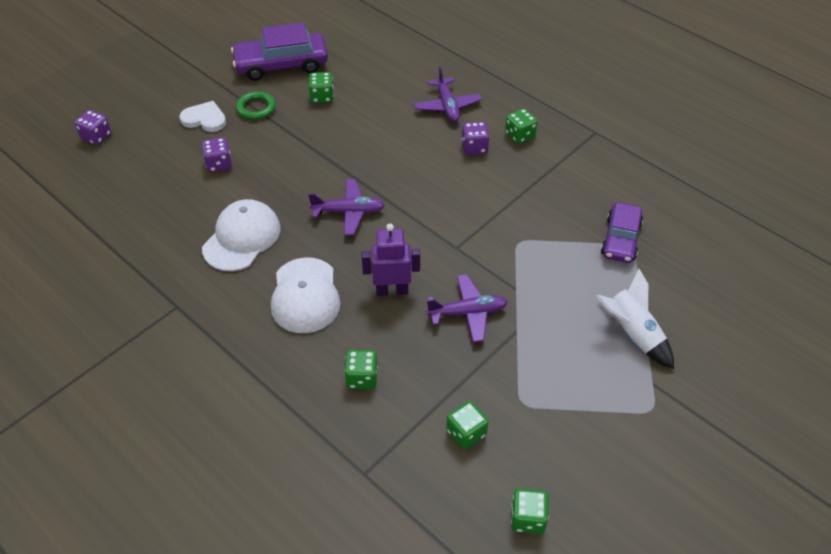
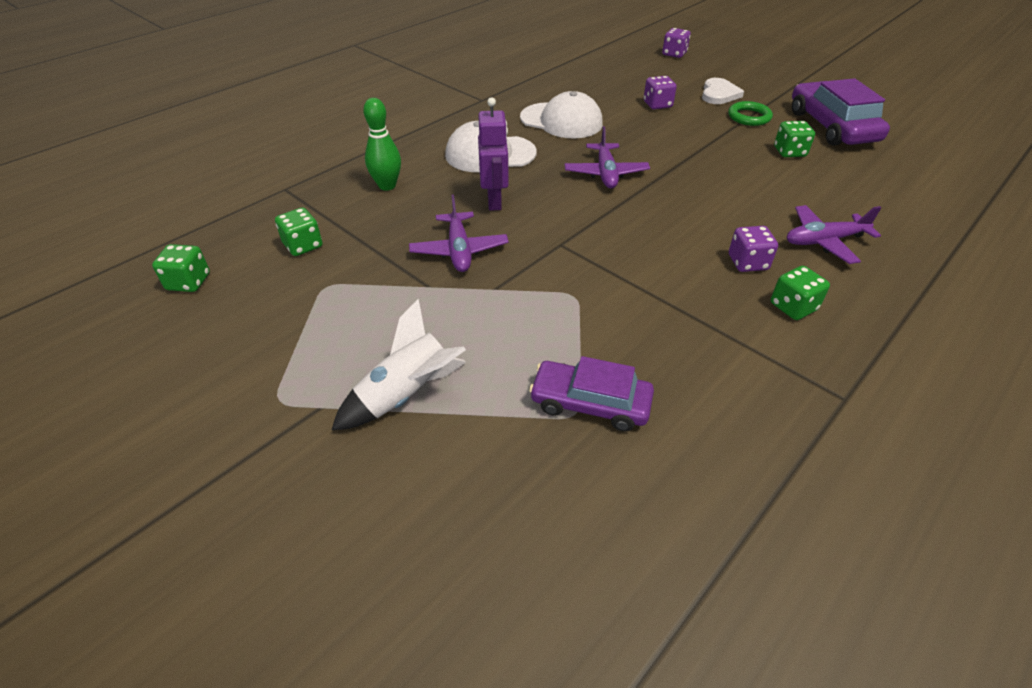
camera: 90 degrees right, 5 degrees down
(362, 378) = (387, 186): green dice -> green bowling pin

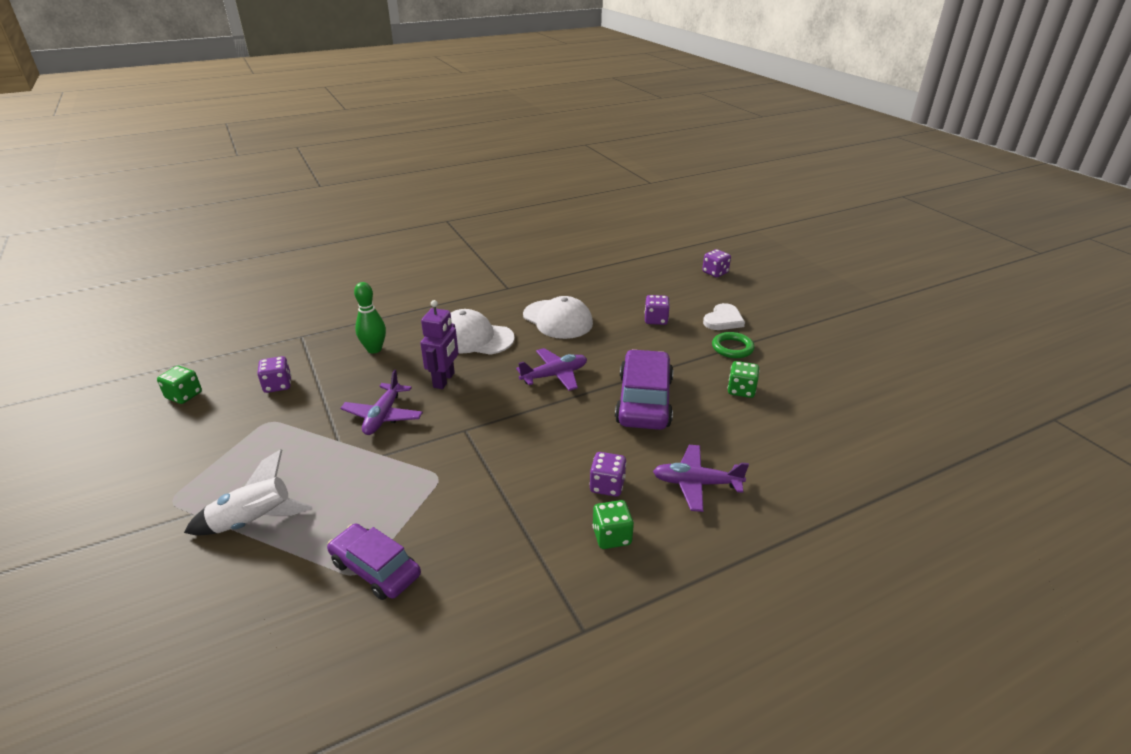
camera: 20 degrees right, 10 degrees down
(303, 245) = (278, 385): green dice -> purple dice
(605, 173) = (554, 375): purple plane -> purple plane turned 135 degrees counterclockwise
(832, 126) = (807, 373): purple car -> purple car (644, 401)

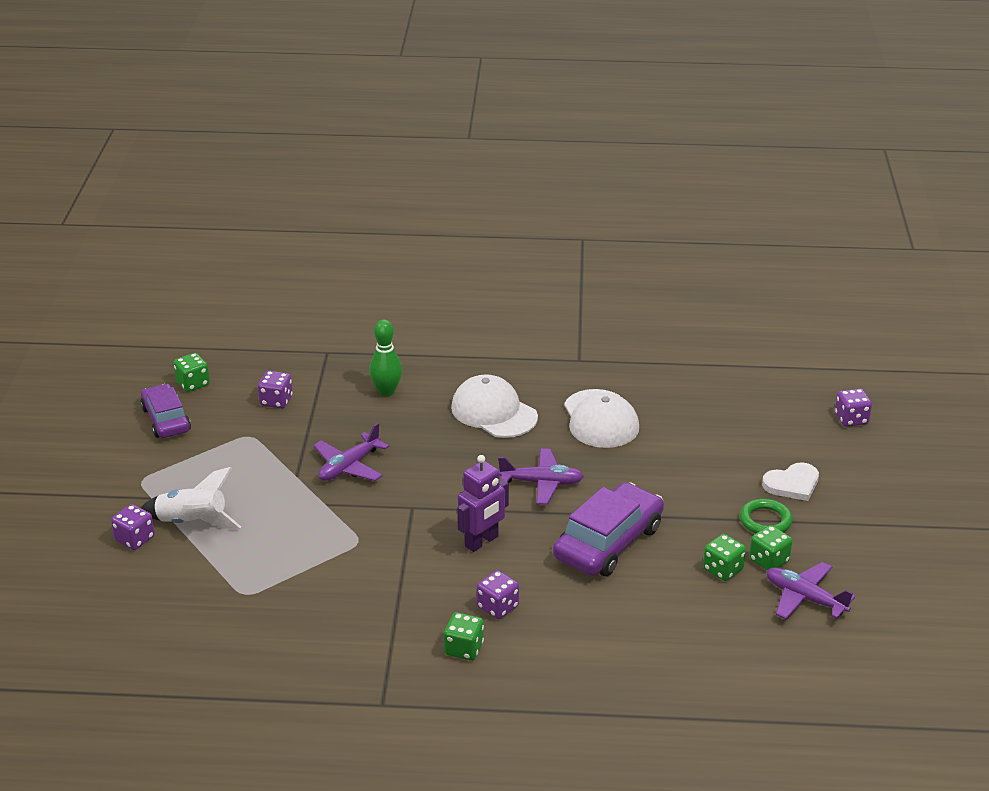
camera: 30 degrees right, 0 degrees up
(375, 569) = (260, 596): purple car -> purple car (166, 419)
(444, 380) = (429, 449): purple robot -> purple robot (482, 542)
(656, 320) = (711, 457): purple dice -> purple dice (135, 539)
(696, 483) = (581, 637): purple plane -> purple plane (805, 598)
(763, 373) = (769, 560): none -> green dice

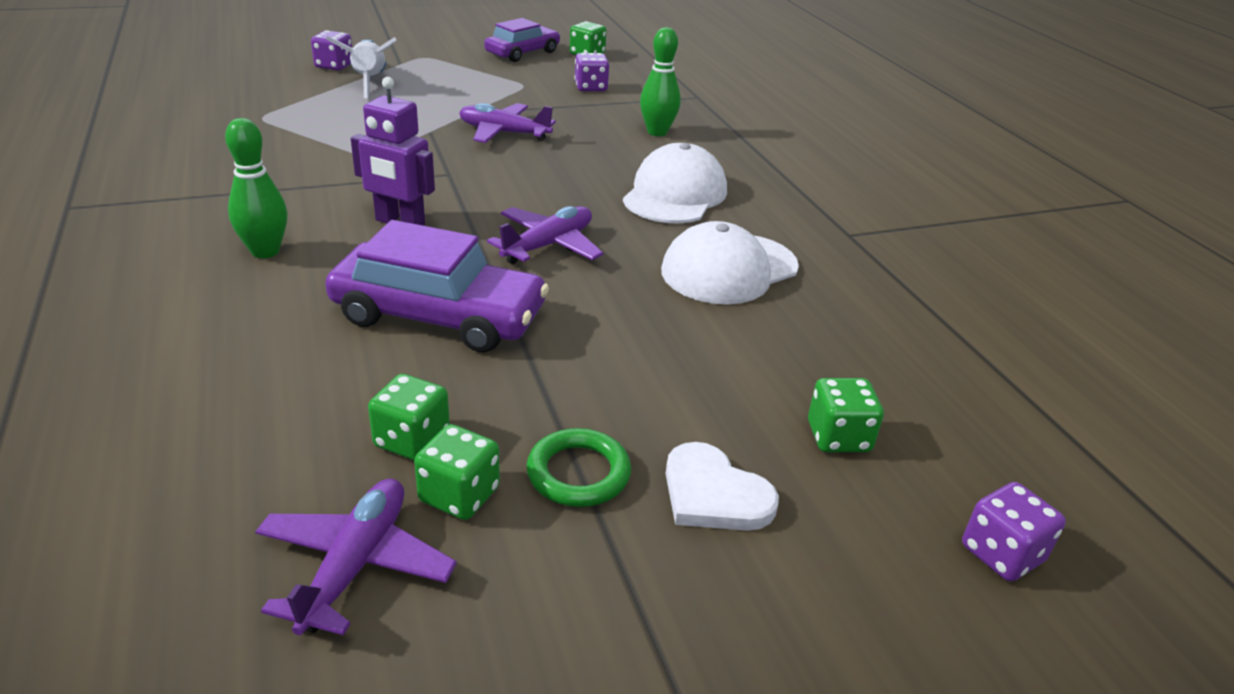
camera: 65 degrees right, 0 degrees up
(464, 648) = (175, 241): green dice -> green dice (838, 437)
(497, 607) = (265, 251): purple dice -> green bowling pin
(541, 483) = (548, 245): purple plane -> purple plane turned 120 degrees counterclockwise

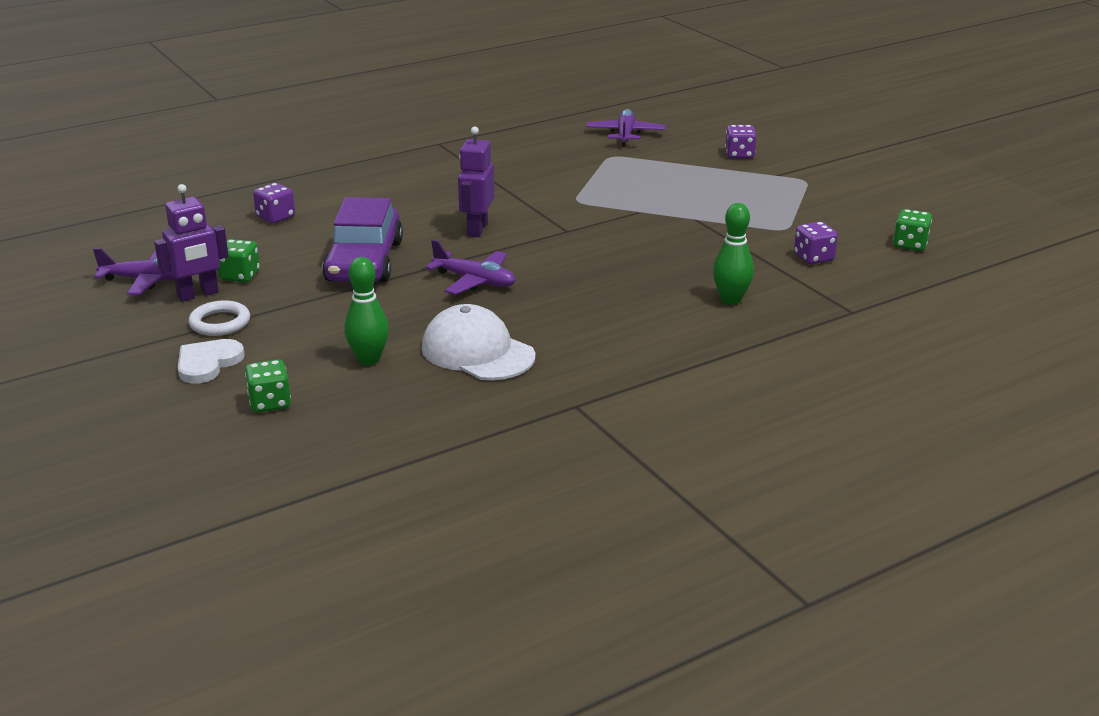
camera: 80 degrees right, 5 degrees down
(265, 251) = (416, 201): green bowling pin -> green bowling pin (369, 359)
(369, 82) = (718, 173): white rocket -> none
(459, 495) = (198, 295): green dice -> purple robot
(504, 133) = (663, 237): purple plane -> purple plane (625, 134)
(522, 53) = (872, 216): purple car -> none
(578, 473) = (220, 323): green ring -> white ring
(675, 194) = (598, 319): white cap -> none
(1002, 554) = (165, 460): purple dice -> purple dice (275, 217)

